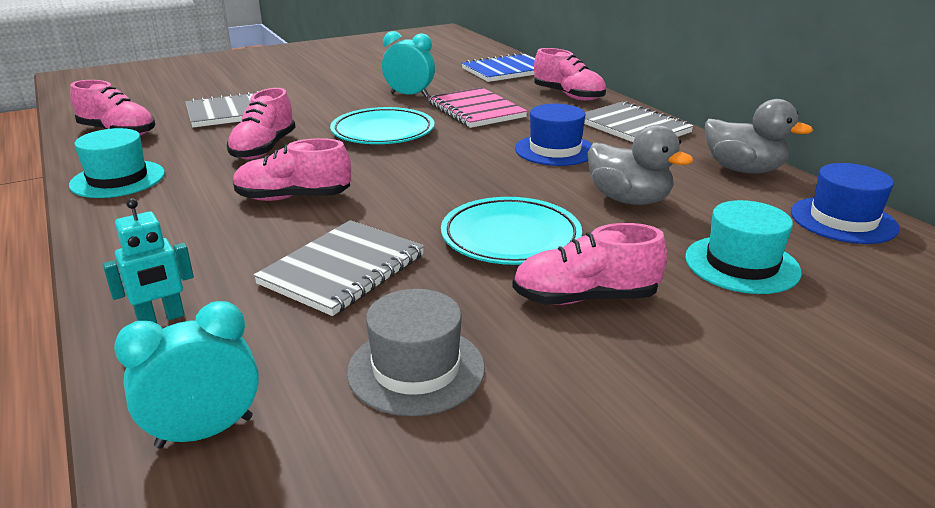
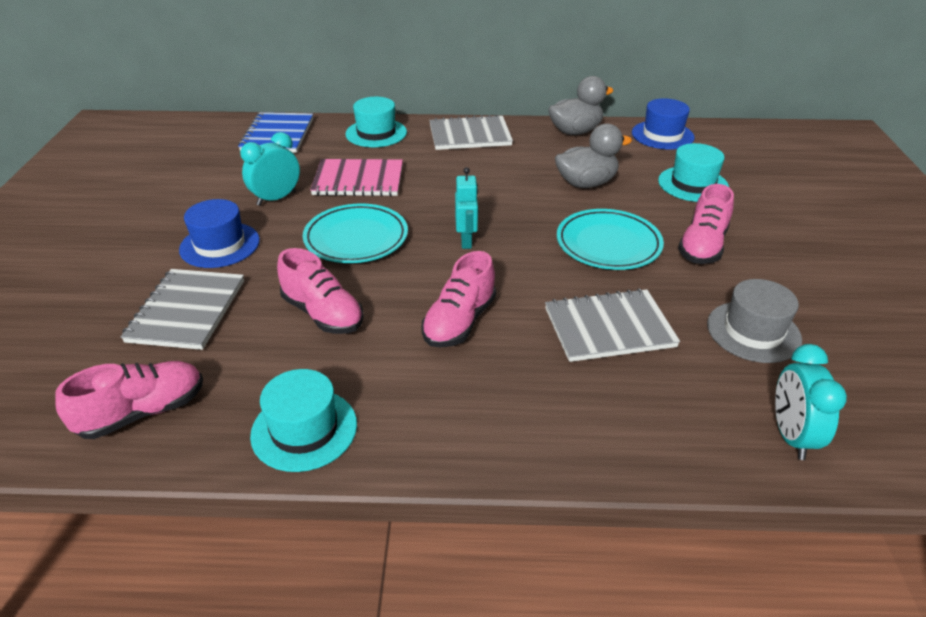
camera: 60 degrees left, 10 degrees up
(161, 319) = (634, 436): turquoise robot -> turquoise robot (466, 241)
(343, 269) = (609, 328): grey notebook -> grey notebook turned 75 degrees counterclockwise
(555, 150) = (480, 178): blue hat -> blue hat (220, 245)
(568, 96) = (376, 133): pink shoe -> turquoise hat

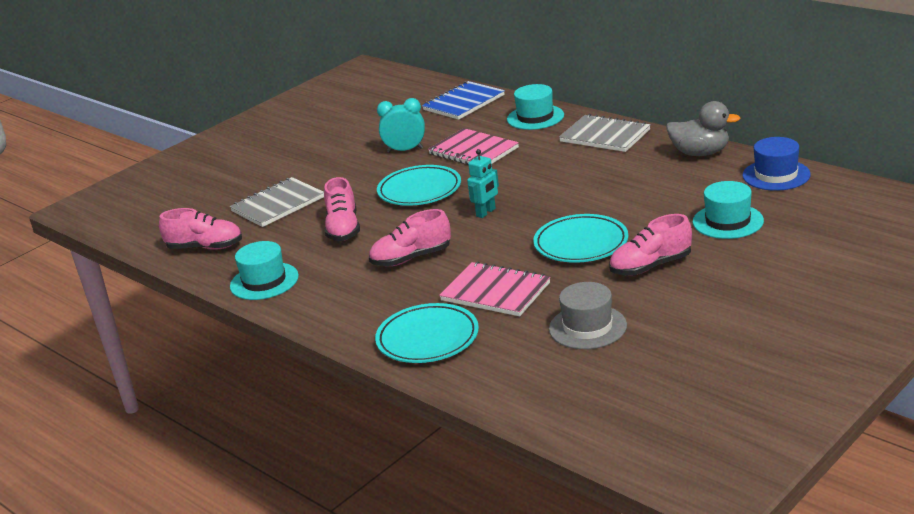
camera: 45 degrees right, 10 degrees down
(220, 245) = (337, 171): blue hat -> none
(586, 183) = (638, 197): grey duck -> none
(609, 328) = (495, 292): grey notebook -> pink notebook
(625, 419) = (427, 339): none -> turquoise plate
(791, 436) = (509, 383): turquoise clock -> none

